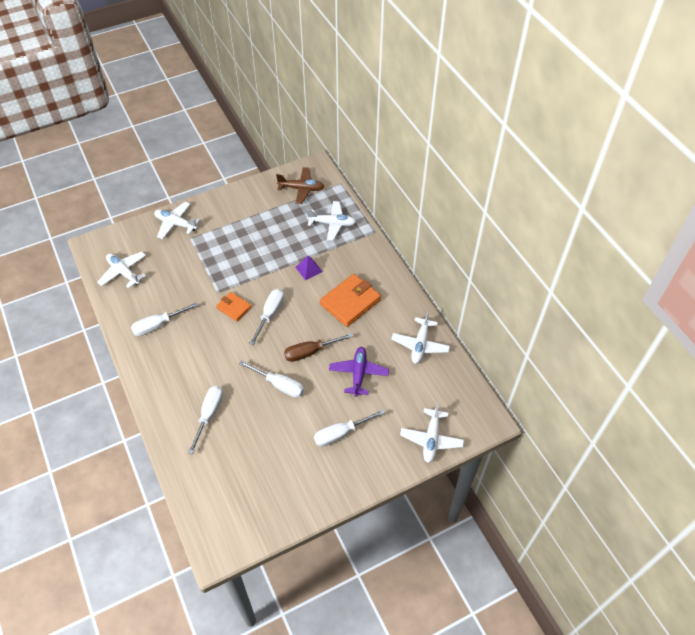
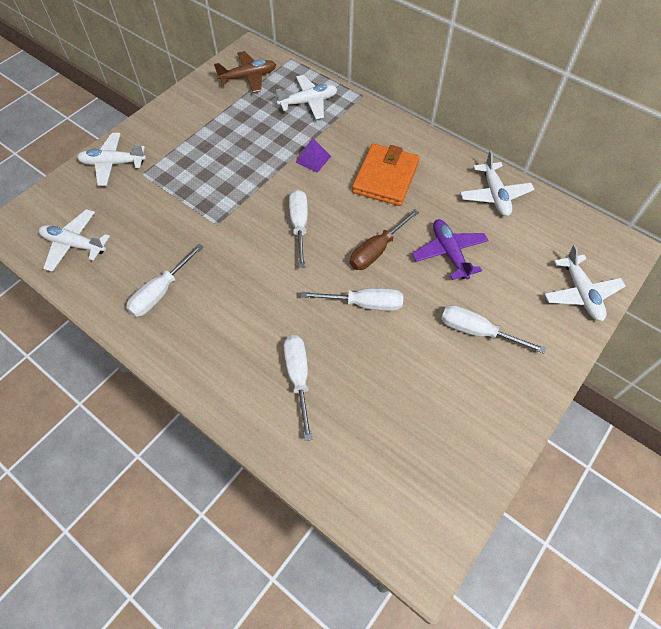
camera: 25 degrees left, 5 degrees up
(234, 308) = (249, 234): orange wallet -> none
(340, 434) = (476, 331): white screwdriver -> white screwdriver turned 75 degrees clockwise

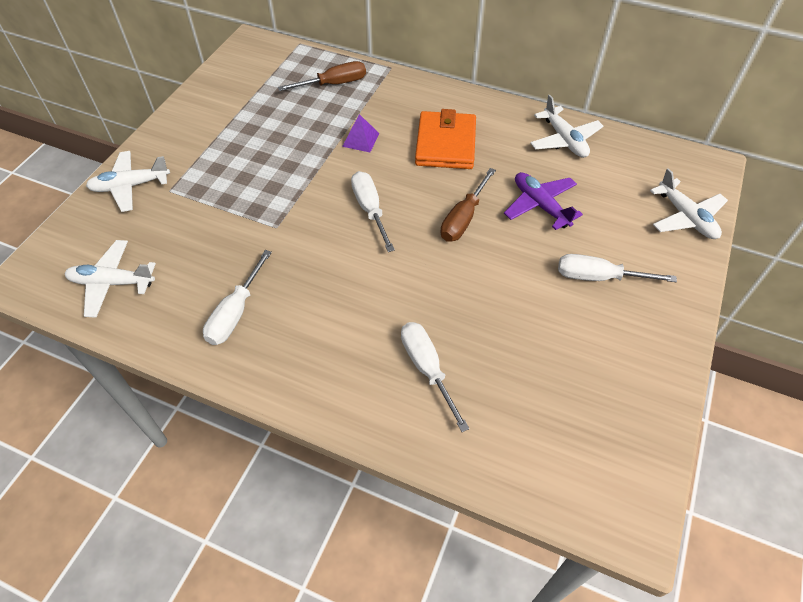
camera: 15 degrees left, 5 degrees down
(248, 77) = (258, 70): brown plane -> none
(308, 102) = (334, 84): white plane -> brown screwdriver
(365, 304) = (471, 275): white screwdriver -> none

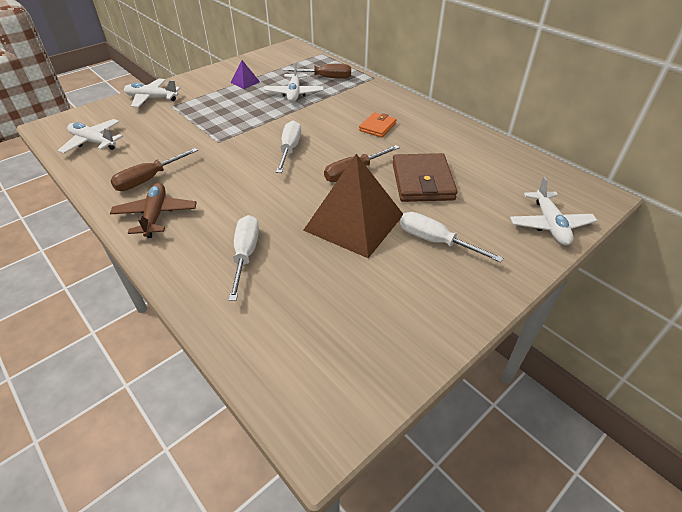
camera: 25 degrees right, 10 degrees down
(235, 313) = (148, 180): white screwdriver -> brown screwdriver
(287, 359) = (156, 215): none -> brown plane
(361, 139) = (318, 110): purple pyramid -> purple pyramid (245, 82)
(445, 144) = (377, 127): orange wallet -> orange wallet, size x0.57
(507, 284) = (354, 222): none -> brown pyramid
(540, 205) = (422, 181): purple plane -> brown wallet
(564, 140) = (476, 147): white plane -> white plane (294, 93)

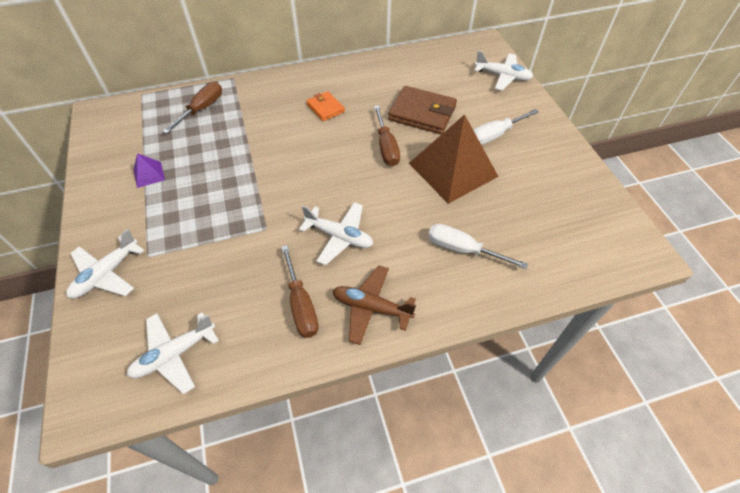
camera: 65 degrees left, 10 degrees up
(290, 149) = (320, 177): white screwdriver -> none
(294, 93) = (214, 142): white plane -> white plane (339, 236)

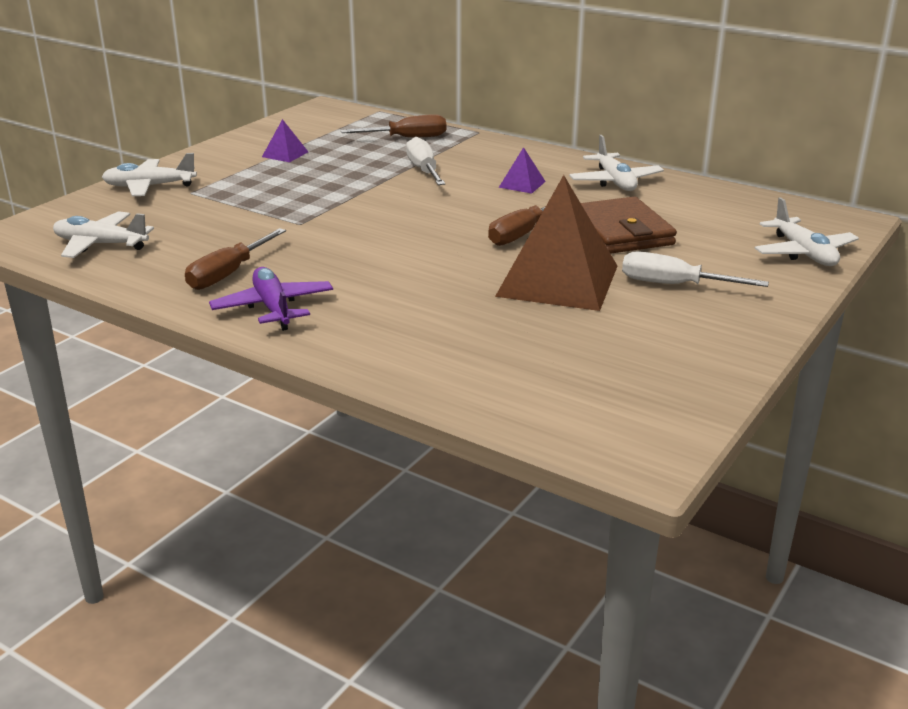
camera: 50 degrees right, 25 degrees down
(325, 108) = (522, 184): orange wallet -> purple pyramid
(339, 236) = (345, 259): white plane -> white plane (615, 181)
(371, 308) = (273, 308): brown plane -> purple plane
(462, 249) = (435, 328): white screwdriver -> white screwdriver (424, 170)

